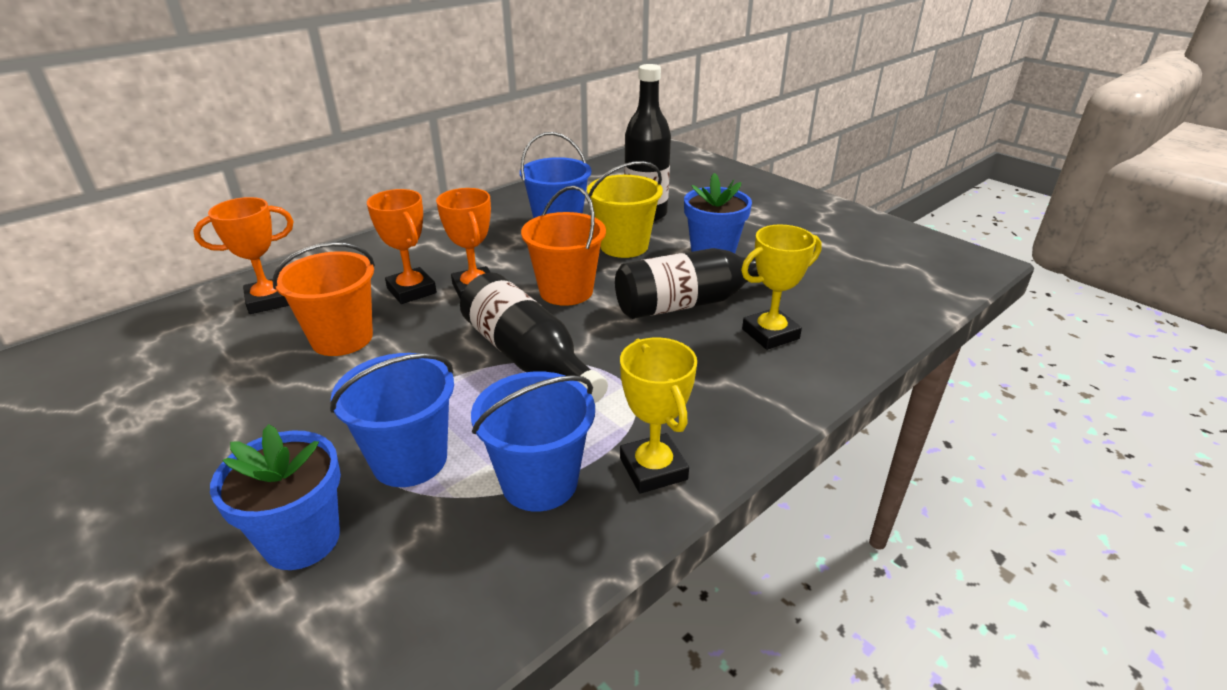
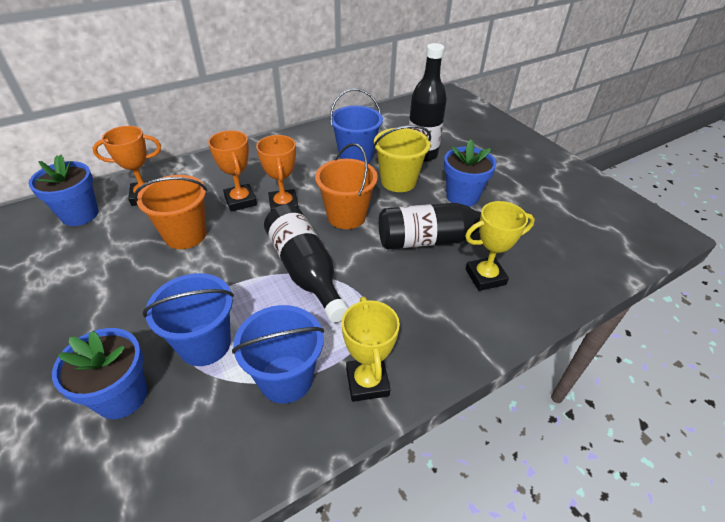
camera: 10 degrees right, 10 degrees up
(172, 333) = (80, 214): none -> blue flower pot

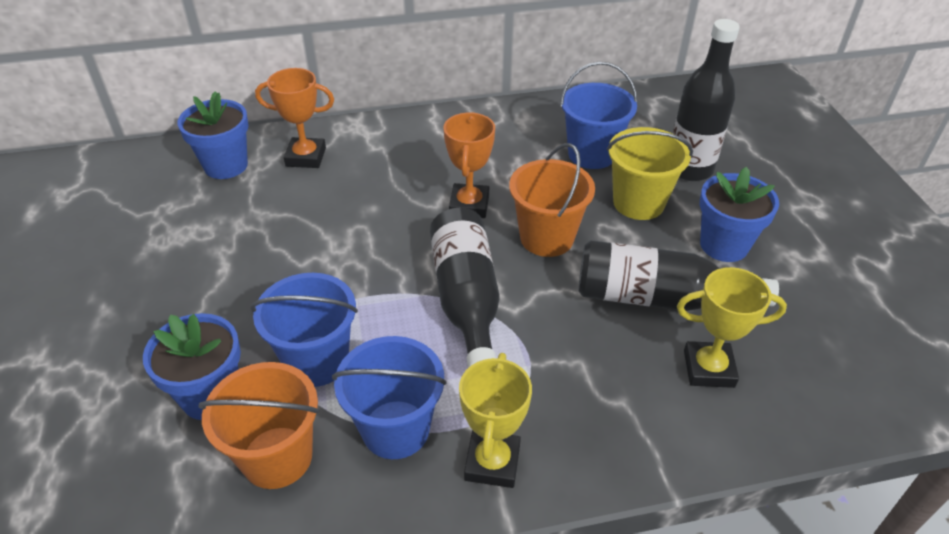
camera: 20 degrees right, 0 degrees up
(185, 235) = (336, 218): orange bucket -> orange bucket (277, 457)
(240, 201) = (417, 187): orange trophy -> none

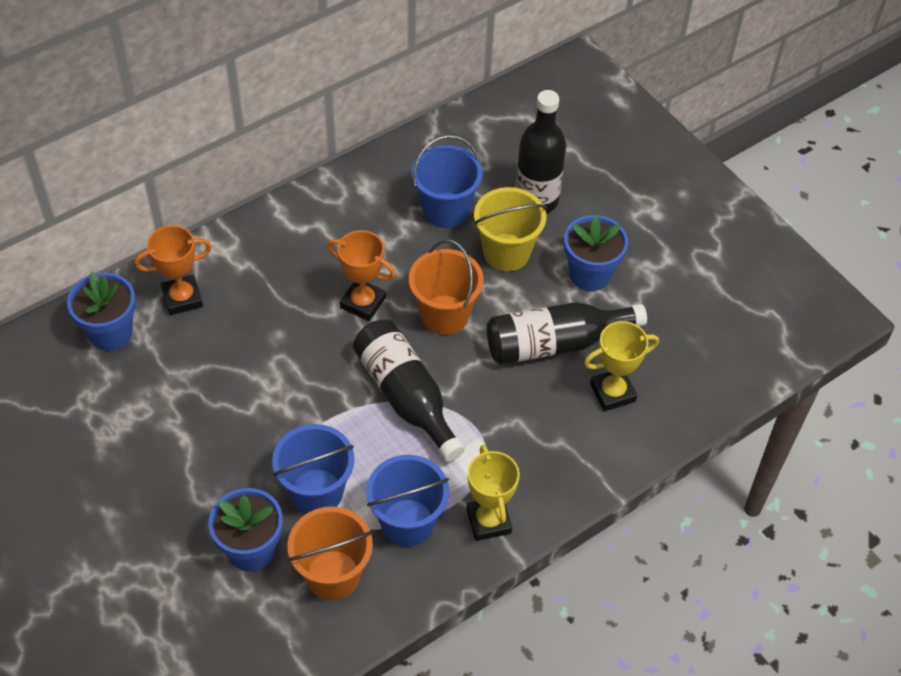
camera: 25 degrees left, 10 degrees up
(469, 205) = (363, 303): orange trophy -> orange trophy turned 45 degrees counterclockwise

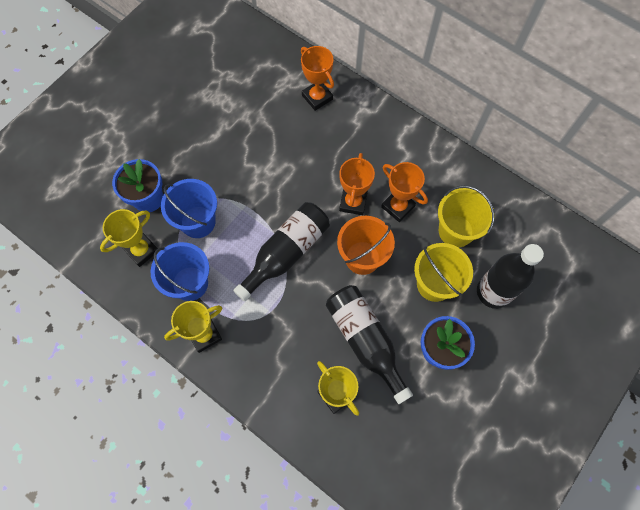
camera: 75 degrees right, 15 degrees up
(111, 333) = (277, 69): blue flower pot -> none
(333, 575) = (141, 250): orange bucket -> yellow trophy
(388, 257) = (398, 206): none -> orange trophy
(445, 210) = (455, 231): blue bucket -> yellow bucket

